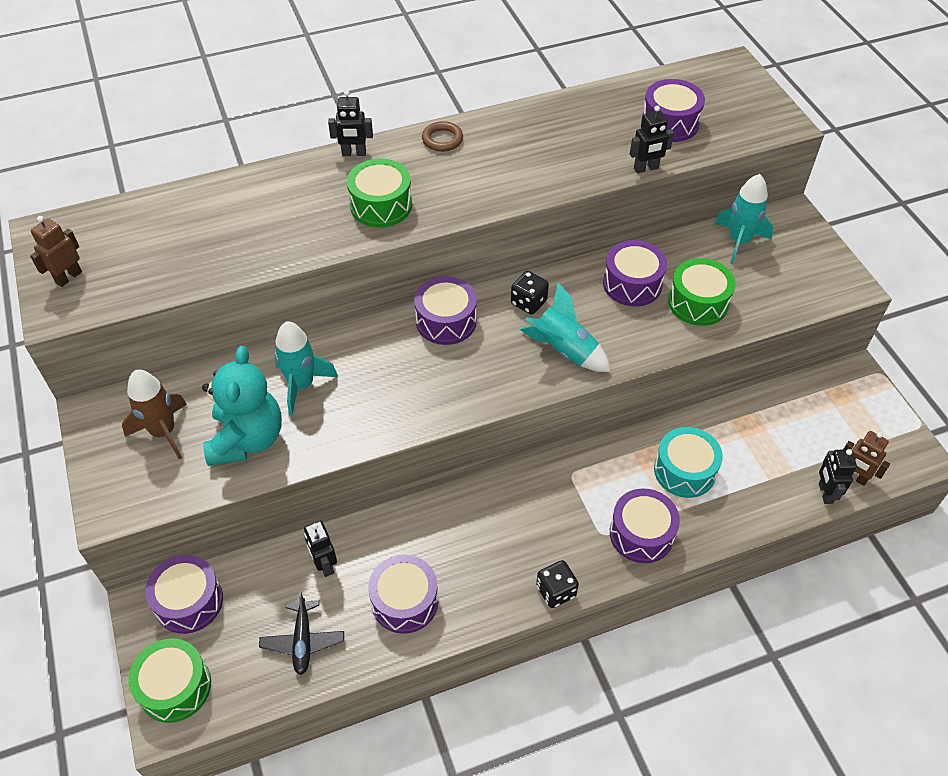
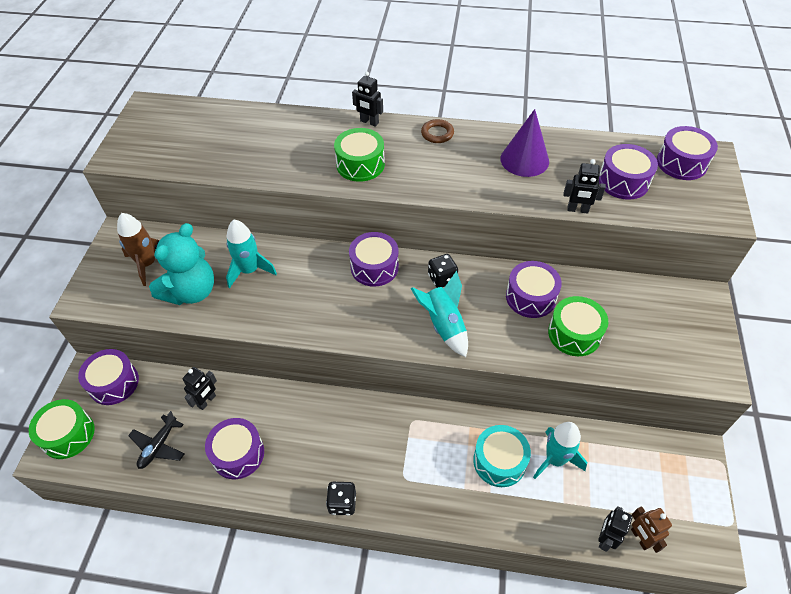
camera: 30 degrees right, 0 degrees up
(68, 277) = (137, 139): brown robot -> none
(324, 565) = (207, 401): black robot -> black robot turned 150 degrees counterclockwise
(557, 135) = (524, 160): none -> purple cone
(641, 534) = (433, 493): purple drum -> purple drum (681, 163)
(739, 241) = (642, 299): turquoise rocket -> turquoise rocket (555, 459)

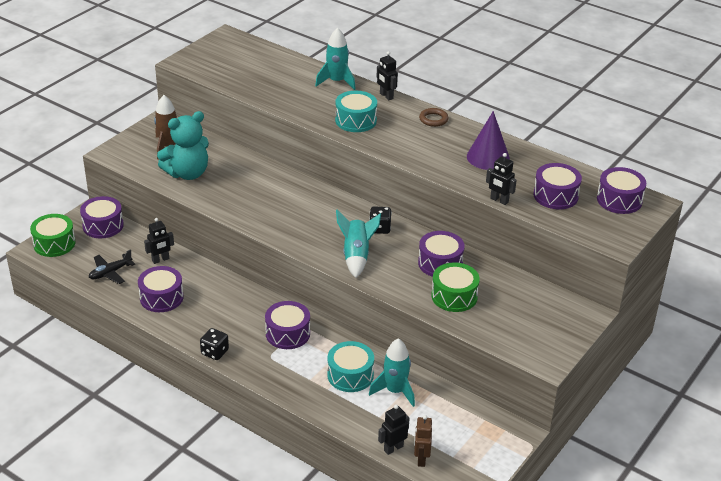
camera: 25 degrees right, 15 degrees down
(250, 270) = (238, 175): turquoise rocket -> turquoise rocket (337, 82)
(360, 164) = (356, 120): green drum -> turquoise drum
(374, 267) = (333, 204): purple drum -> purple drum (288, 333)

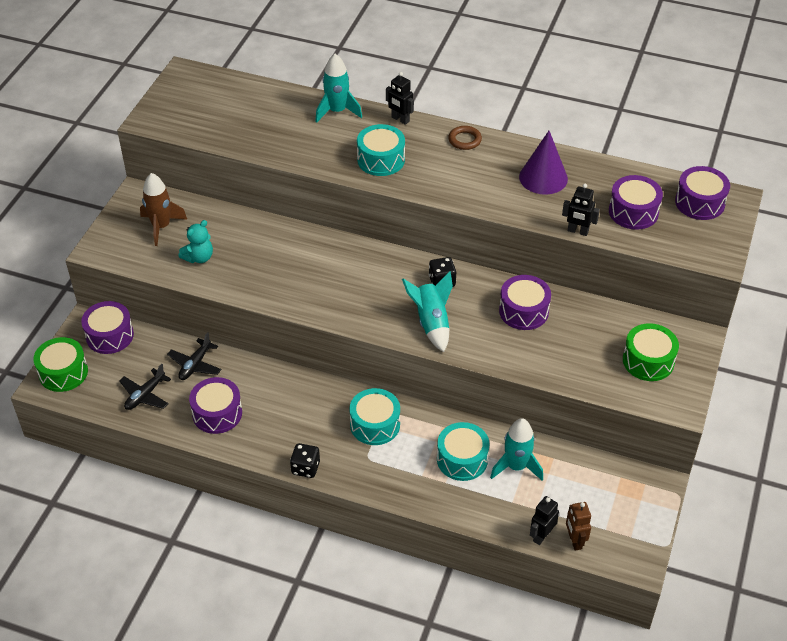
camera: 15 degrees left, 10 degrees up
(160, 260) = (195, 365): black robot -> black plane
(187, 173) = (199, 257): turquoise teddy bear -> turquoise teddy bear, size x0.57
(288, 333) = (375, 424): purple drum -> turquoise drum
(454, 296) = (555, 349): green drum -> green drum (648, 361)

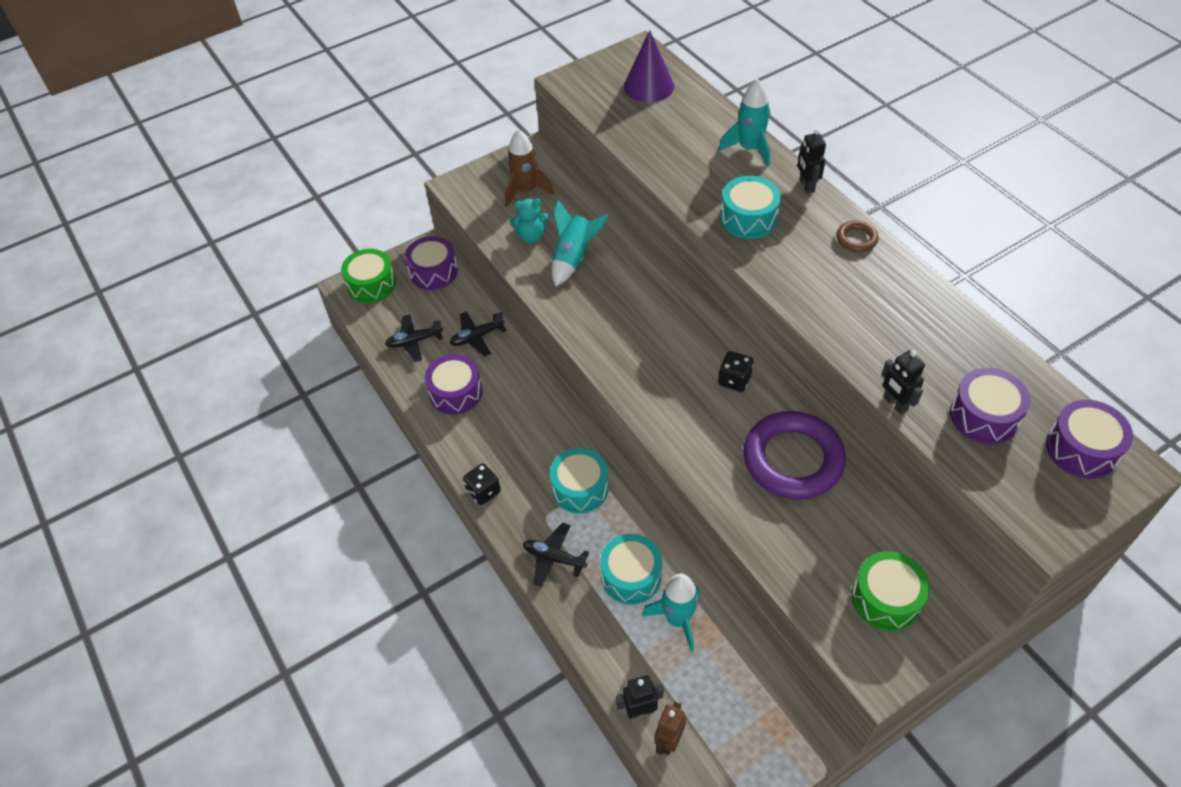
camera: 40 degrees right, 5 degrees up
(398, 480) = (554, 558): none -> black plane
(431, 322) = (686, 417): turquoise rocket -> turquoise rocket (573, 258)
(523, 311) = (792, 459): purple drum -> purple ring
(543, 177) = (909, 322): purple cone -> purple cone (649, 86)

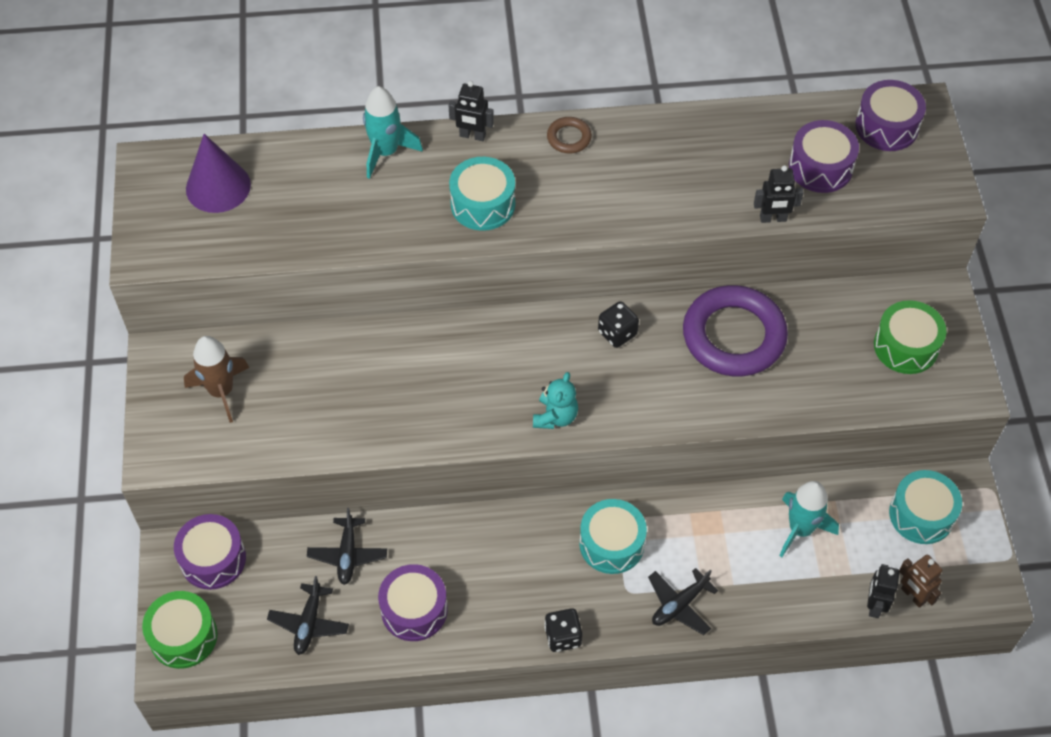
camera: 65 degrees left, 5 degrees up
(531, 236) = (298, 417): turquoise teddy bear -> turquoise teddy bear (555, 416)
(573, 258) = (361, 392): turquoise rocket -> none
(631, 576) = (736, 546): turquoise drum -> turquoise drum (921, 514)

